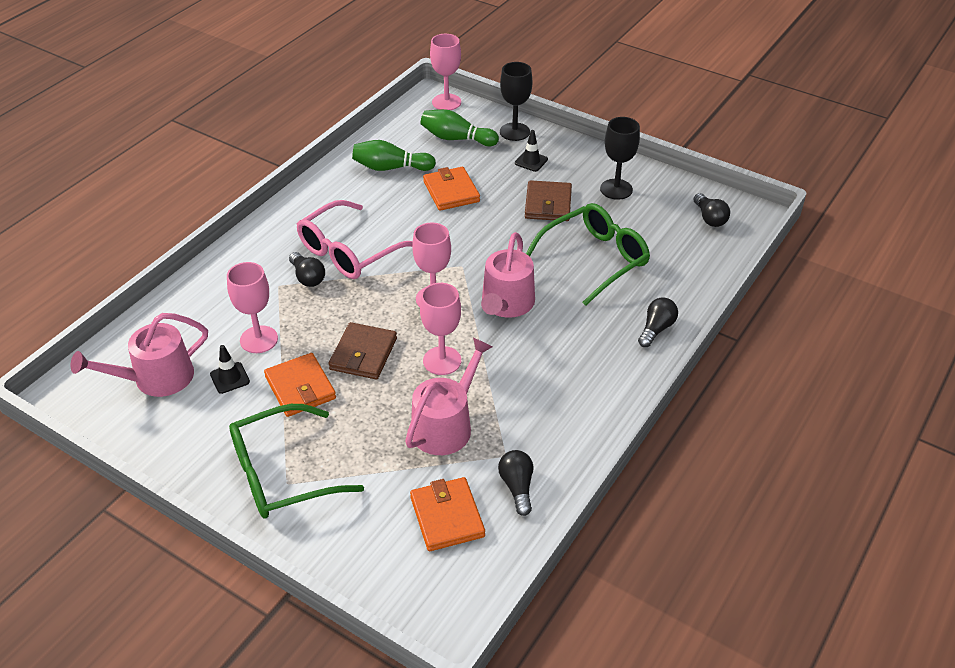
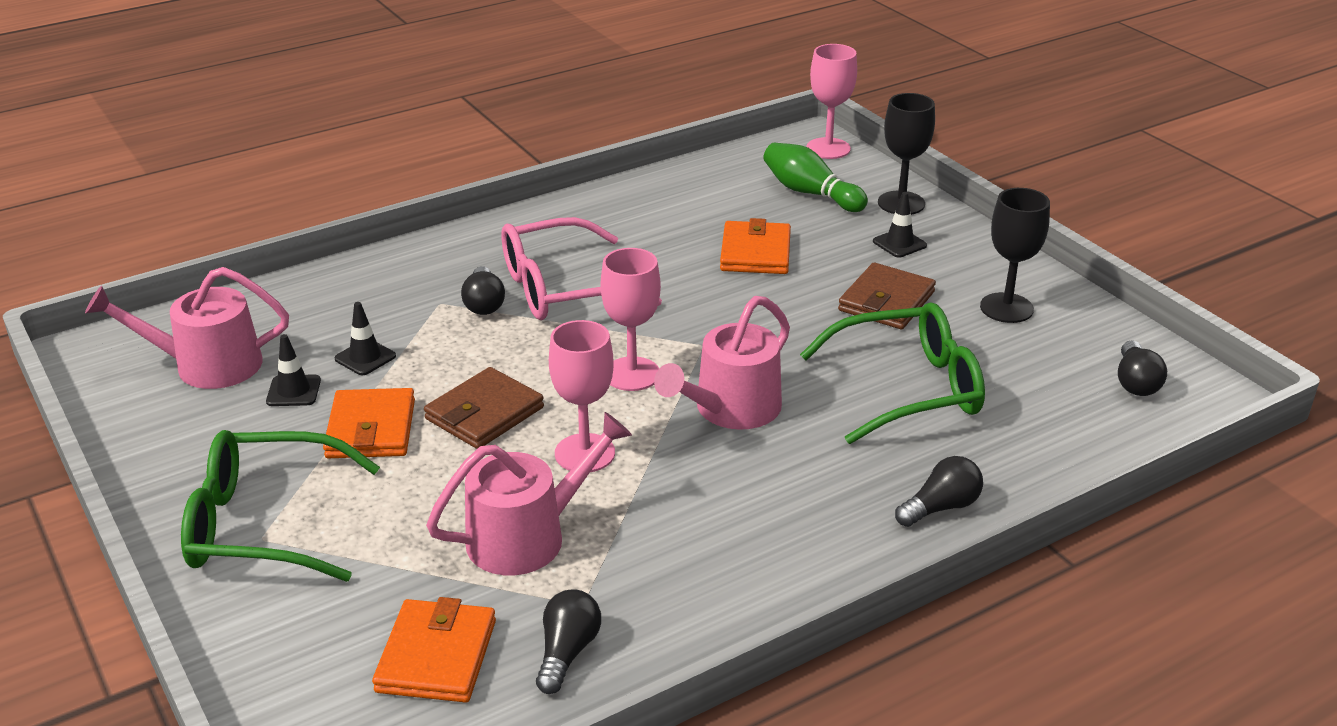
camera: 25 degrees right, 10 degrees down
(259, 339) = (365, 357): pink goblet -> black traffic cone
(390, 168) = (692, 206): green bowling pin -> none

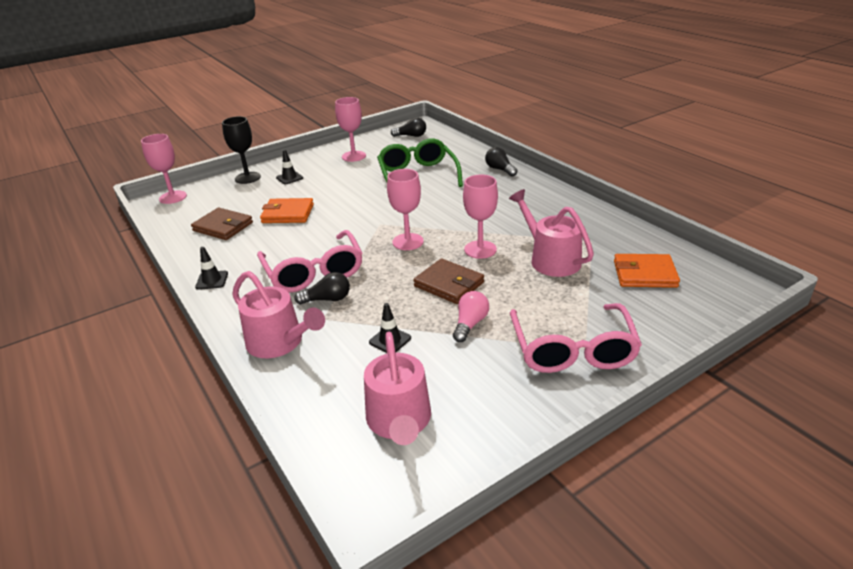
camera: 90 degrees left, 0 degrees up
(264, 524) = (572, 350): green glasses -> pink glasses
(293, 391) = (431, 366): black traffic cone -> black traffic cone (212, 280)
(371, 429) = (470, 324): orange wallet -> pink light bulb
(567, 652) = (623, 241): black light bulb -> none
(731, 409) = (437, 214): pink watering can -> pink watering can (279, 342)
(810, 193) = (225, 201): green bowling pin -> none
(886, 301) = (344, 180): brown wallet -> brown wallet (223, 227)
(1006, 308) = (353, 156): black goblet -> pink goblet

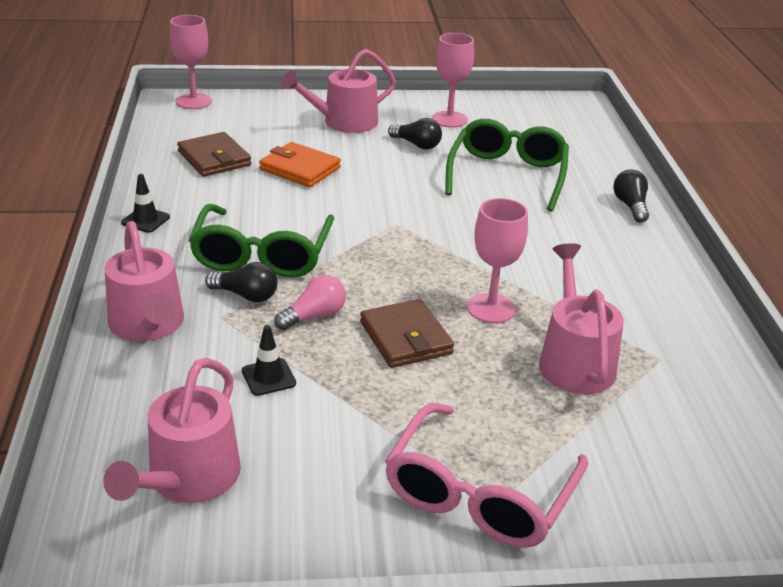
camera: 25 degrees right, 0 degrees up
(247, 178) = (296, 105): black goblet -> none
(289, 178) = (344, 122): black traffic cone -> pink watering can
(314, 272) = (262, 255): pink glasses -> green glasses
(408, 242) = (408, 261): pink goblet -> none
(411, 136) = (552, 115): black light bulb -> black light bulb (417, 145)
(470, 324) = (382, 400): pink light bulb -> pink light bulb (314, 316)
(644, 274) = (691, 439): orange wallet -> none

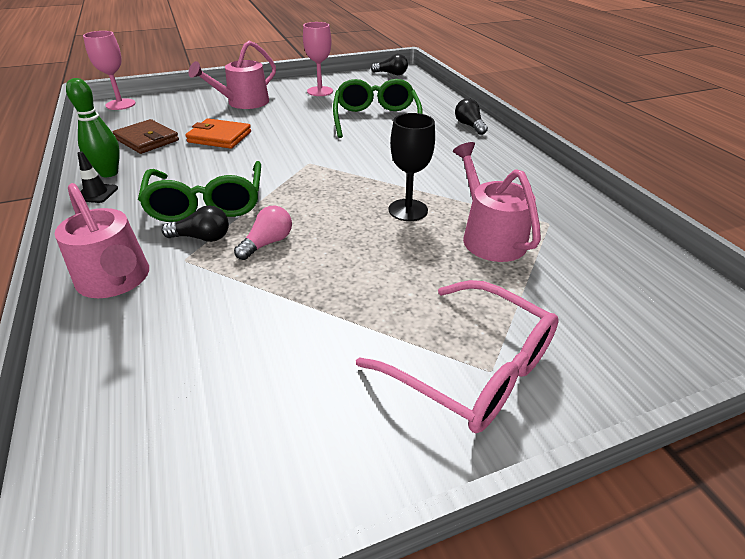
camera: 15 degrees left, 5 degrees up
(163, 196) = (109, 173): none -> green bowling pin
(188, 478) = (190, 426): pink watering can -> none
(268, 377) = (243, 304): black traffic cone -> none
(405, 338) = (351, 245): brown wallet -> none
(417, 145) = (303, 109): black light bulb -> black light bulb (391, 74)
(479, 494) = (473, 369): pink glasses -> pink glasses turned 60 degrees counterclockwise
(491, 308) = (408, 210): pink goblet -> black goblet

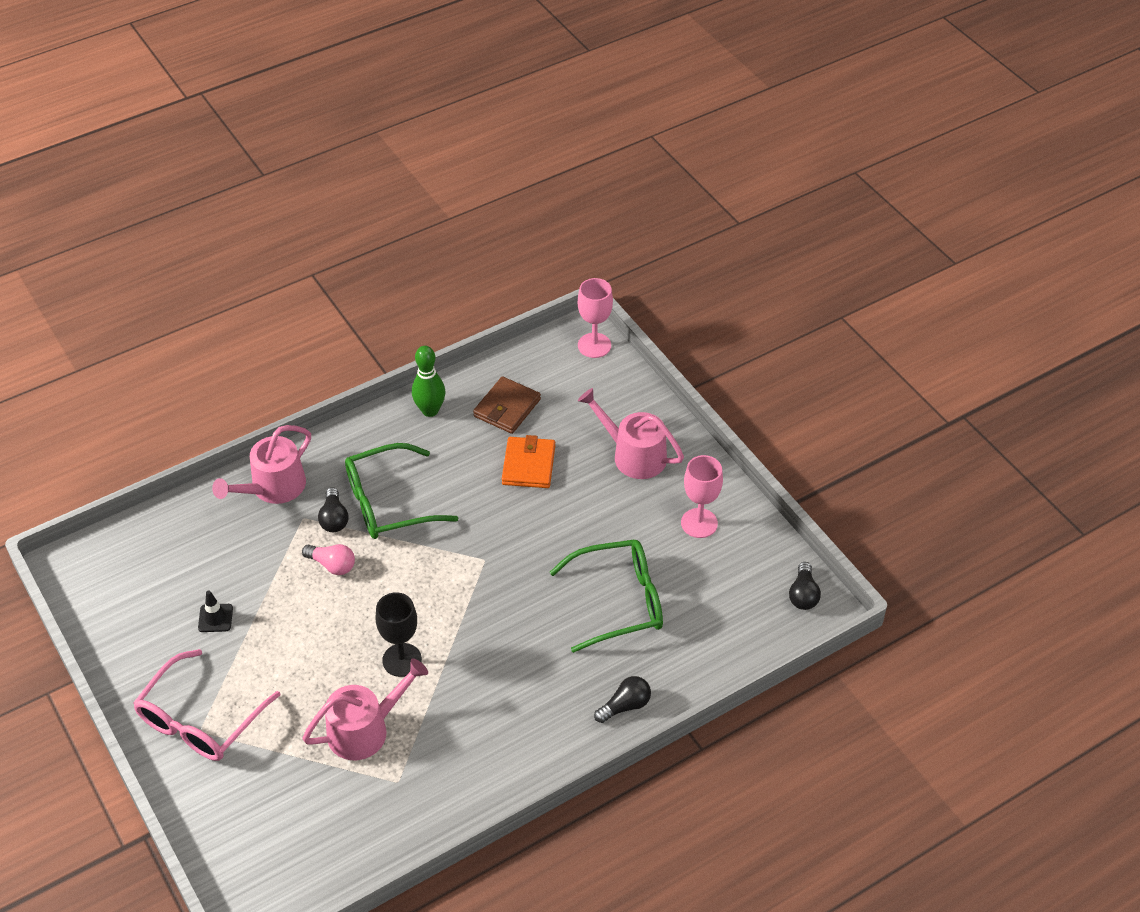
camera: 80 degrees right, 10 degrees up
(96, 193) = (392, 419): black traffic cone -> black traffic cone (215, 618)

